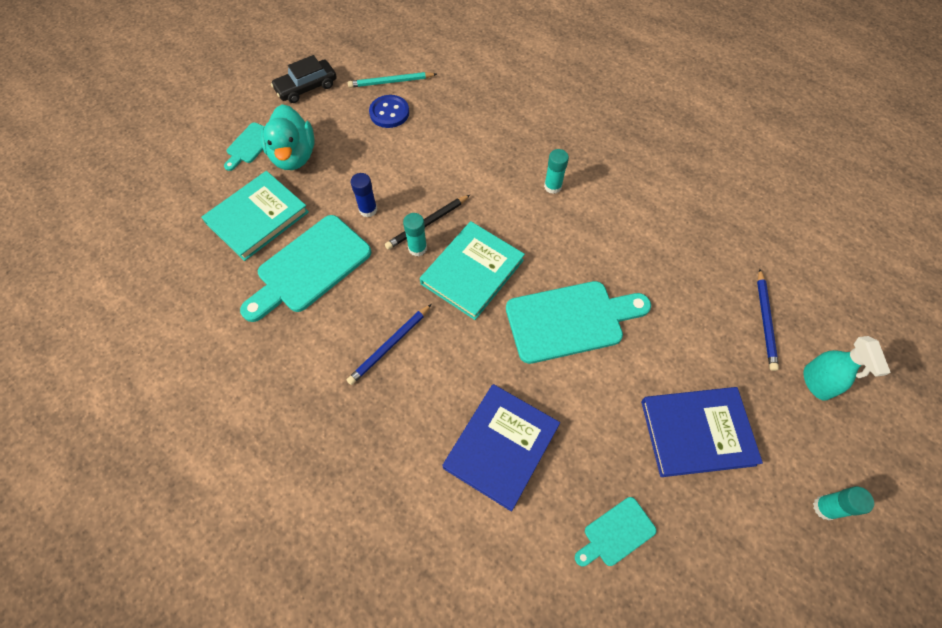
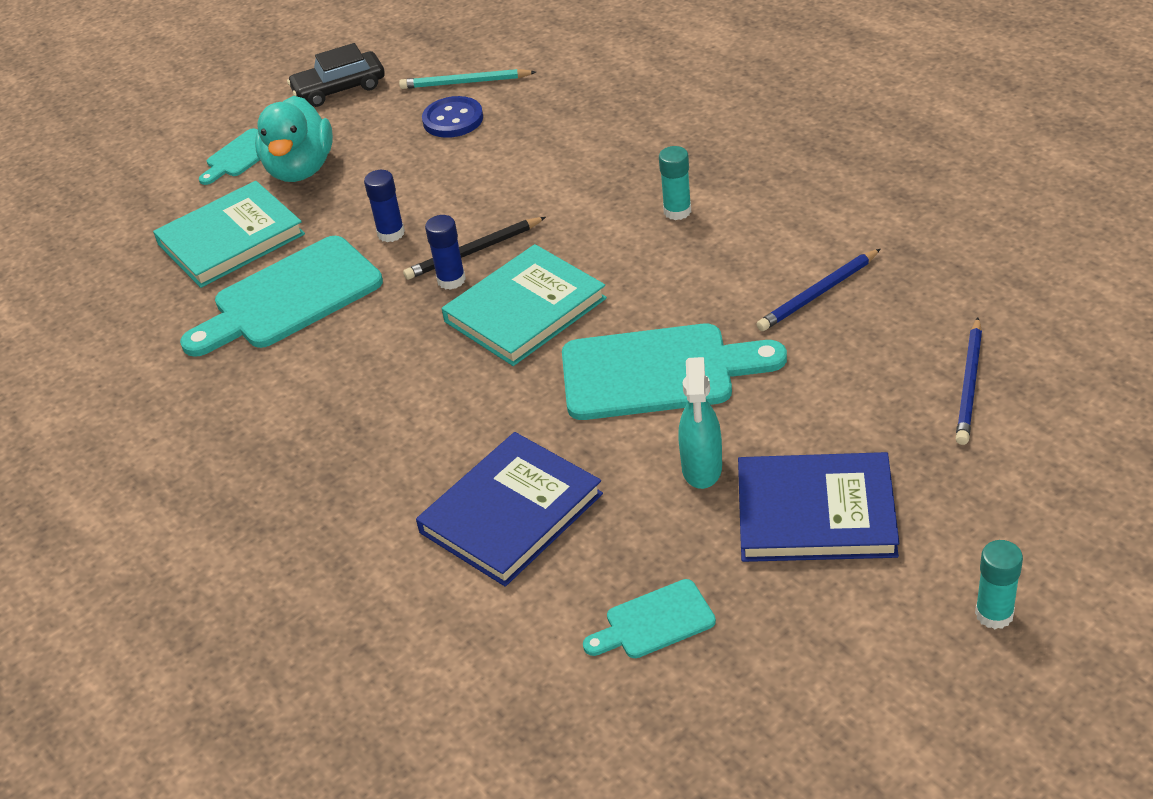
camera: 15 degrees right, 20 degrees down
(390, 345) = (381, 390): blue pencil -> blue pencil (818, 293)
(417, 248) = (451, 280): turquoise glue stick -> blue glue stick
(816, 383) = (1030, 463): turquoise spray bottle -> turquoise spray bottle (702, 469)

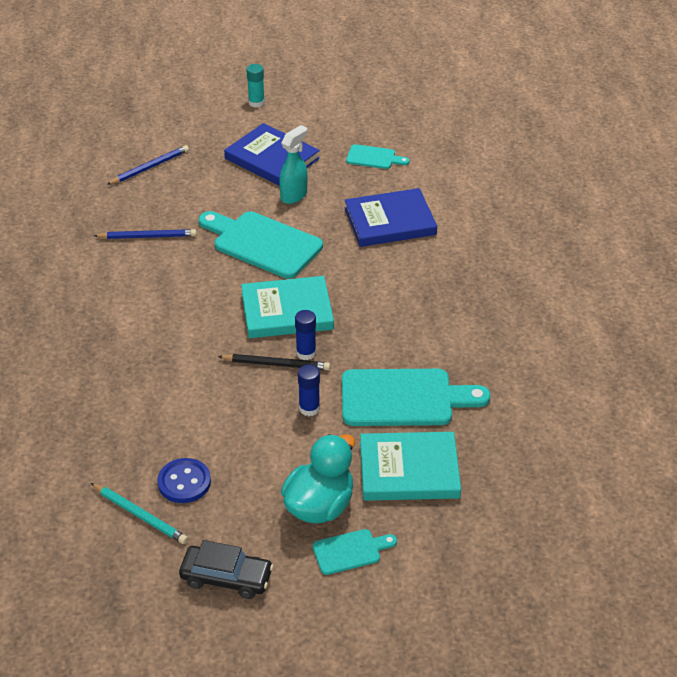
camera: 150 degrees left, 0 degrees up
(677, 211) = (147, 321): turquoise glue stick -> none

